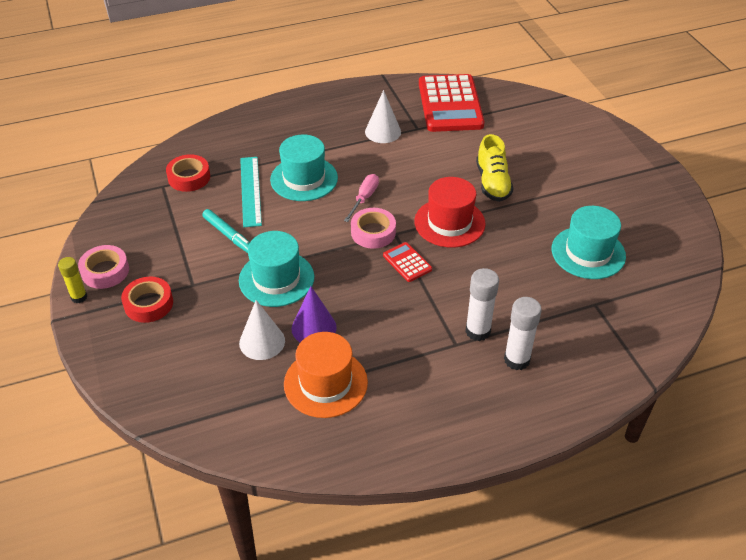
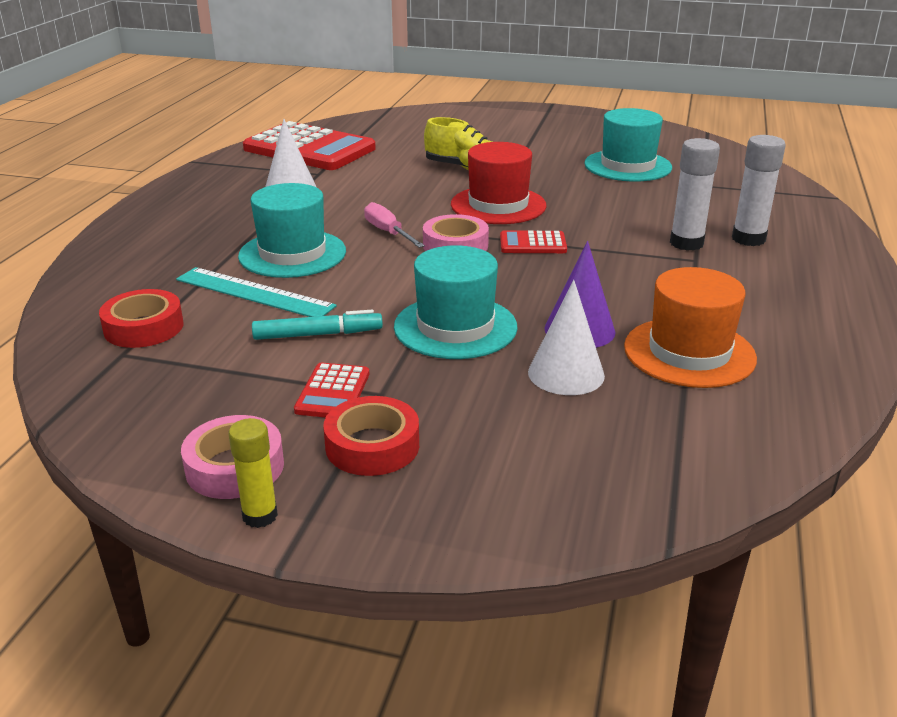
camera: 55 degrees left, 15 degrees down
(181, 268) = (333, 392): none -> red calculator

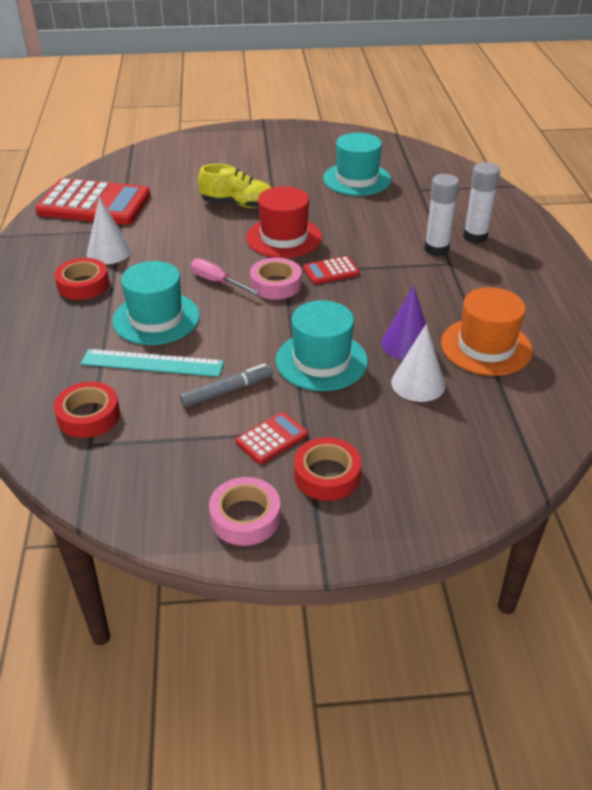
camera: 20 degrees left, 10 degrees up
(239, 213) = (83, 285): none -> red tape
(260, 516) = (288, 549): yellow glue stick -> none
(318, 334) = (227, 390): turquoise marker -> grey marker
(333, 392) = (271, 438): red calculator -> red calculator turned 120 degrees counterclockwise

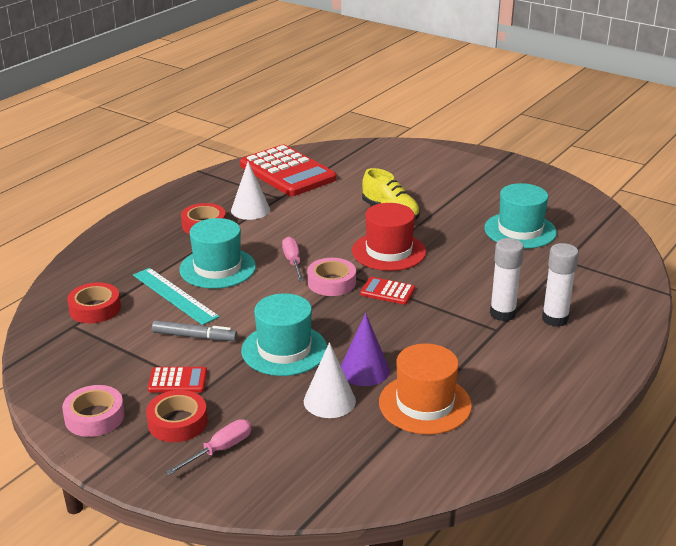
camera: 40 degrees right, 10 degrees down
(396, 476) = (219, 450): none -> pink screwdriver

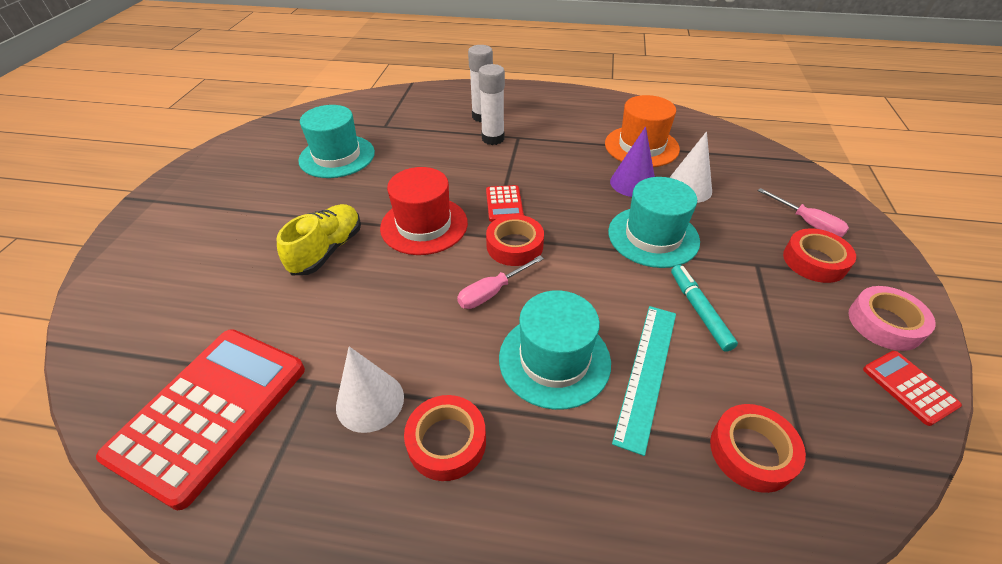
camera: 115 degrees left, 15 degrees up
(178, 381) = (771, 288): red calculator -> red calculator (909, 387)
(194, 336) = (699, 311): grey marker -> turquoise marker
(219, 450) = (807, 223): pink screwdriver -> pink screwdriver turned 150 degrees counterclockwise
(331, 282) = (514, 246): pink tape -> red tape

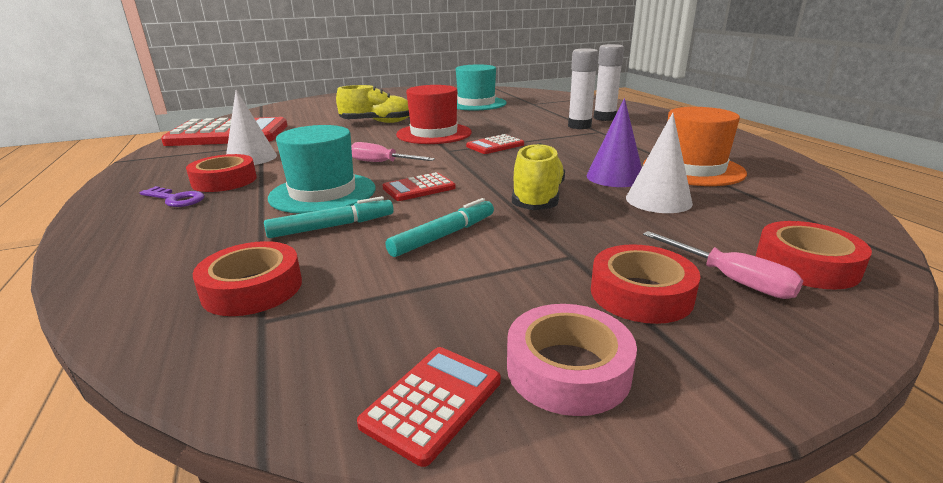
camera: 60 degrees right, 20 degrees down
(483, 501) = (175, 199): none -> purple key
(514, 246) = (446, 158): red tape -> red tape (806, 265)
(586, 290) = (419, 188): none -> red calculator
(647, 373) = (332, 226): turquoise ruler -> turquoise marker
(653, 236) = (537, 198): turquoise hat -> yellow shoe
(807, 223) = (730, 279): pink screwdriver -> pink screwdriver turned 60 degrees counterclockwise

